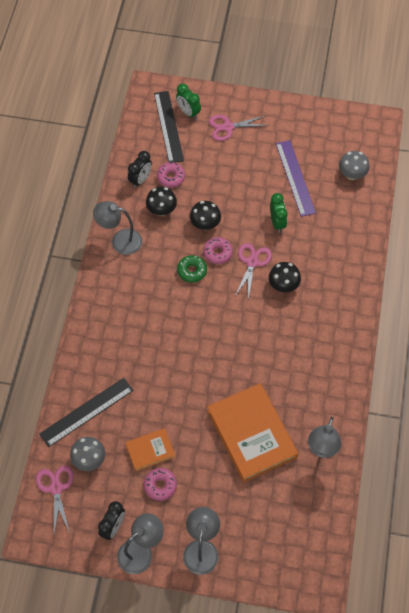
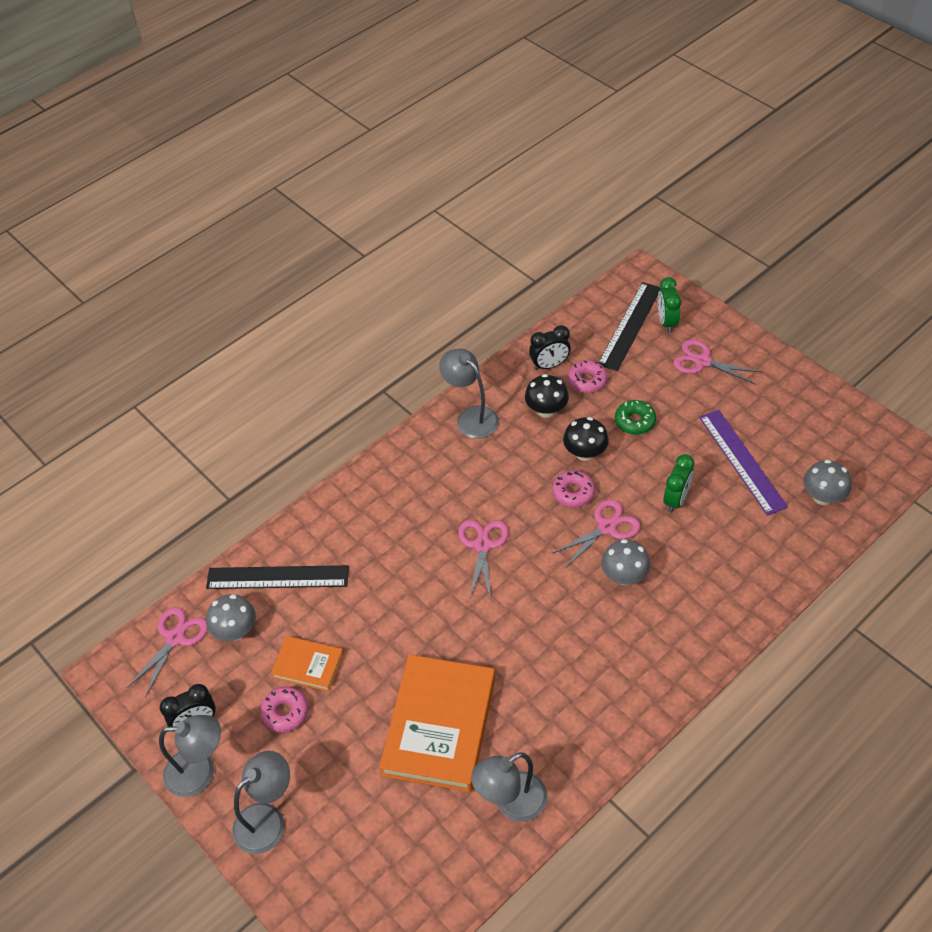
camera: 40 degrees right, 10 degrees down
(191, 316) = (482, 545): none -> pink scissors
(192, 271) = (525, 495): green donut -> green donut (635, 421)
(283, 285) = (624, 576): black mushroom -> grey mushroom
(295, 178) = (742, 461): purple ruler -> purple ruler turned 45 degrees counterclockwise

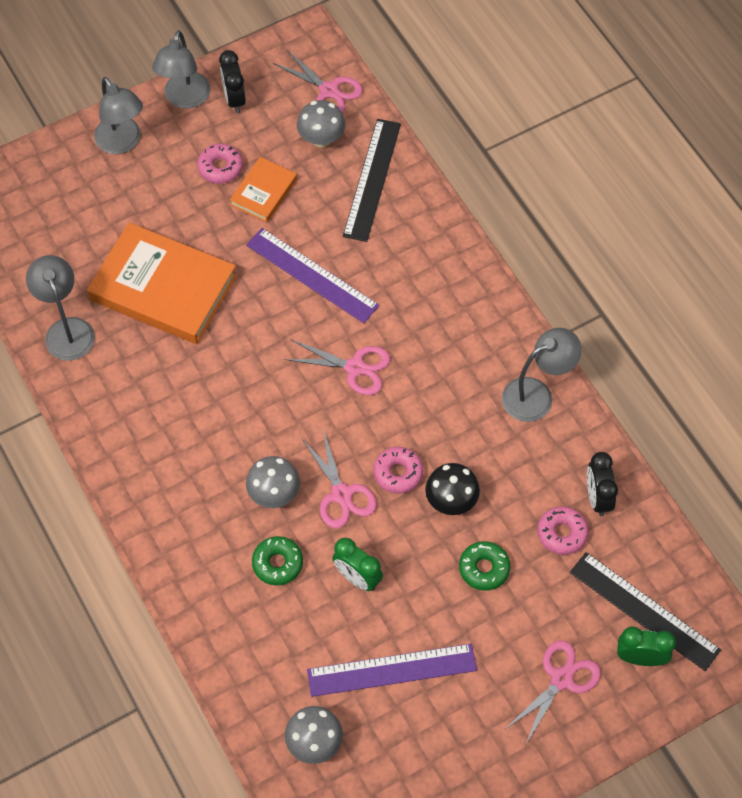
camera: 100 degrees right, 10 degrees up
(395, 601) = (312, 275): none -> purple ruler
(546, 410) = (527, 476): black mushroom -> none
(686, 557) = (277, 563): none -> green donut

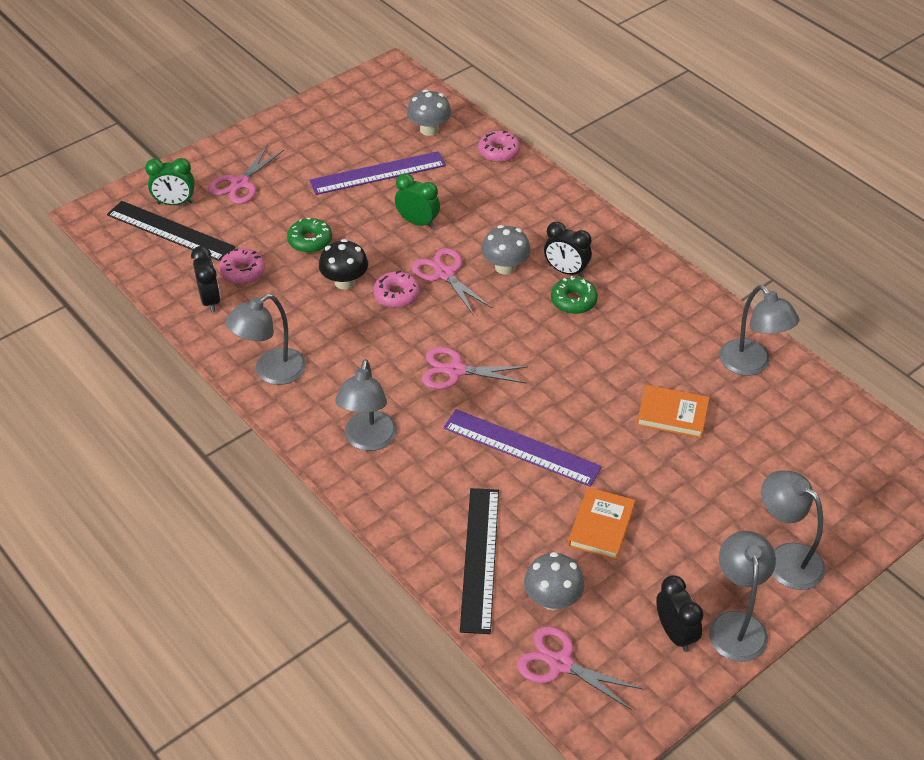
camera: 170 degrees right, 15 degrees down
(163, 288) = (672, 414): orange book -> orange book, size x0.50
(210, 477) = (566, 271): none -> black clock
(220, 168) = (660, 546): pink donut -> pink donut (499, 152)
(277, 563) = (488, 223): green donut -> green donut (573, 301)
(450, 303) = (368, 440): none -> grey lamp

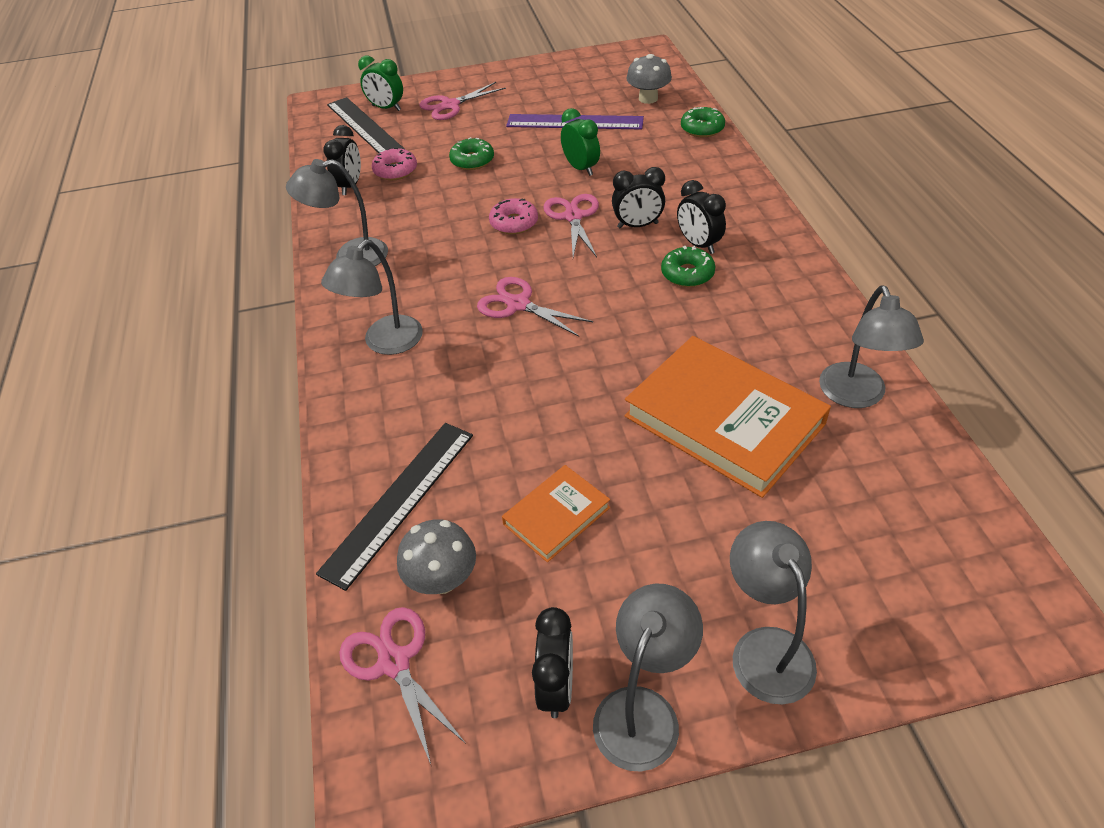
camera: 30 degrees right, 0 degrees up
(345, 282) = (475, 200): black mushroom -> none
(499, 152) = (702, 128): pink donut -> green donut
(505, 267) = (637, 225): grey mushroom -> black clock
(521, 447) = (530, 399): purple ruler -> none
(672, 414) = (724, 420): orange book -> orange book, size x1.98

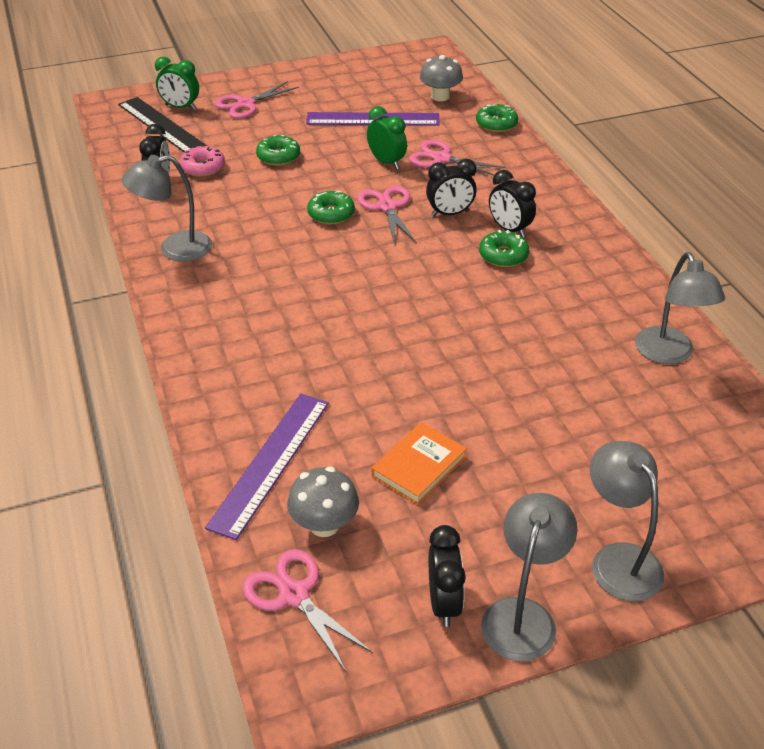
camera: 10 degrees left, 5 degrees down
(385, 343) = (227, 326): grey lamp -> none
(399, 501) = (270, 462): black ruler -> purple ruler
(514, 223) = (331, 214): pink donut -> green donut
(518, 304) = (349, 287): pink scissors -> pink scissors (441, 158)
(724, 420) = (556, 379): orange book -> none

